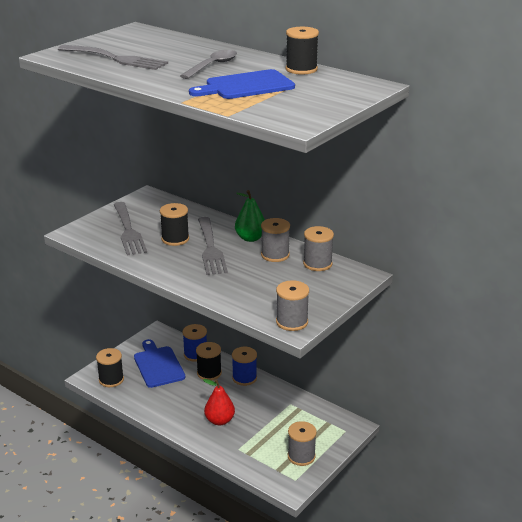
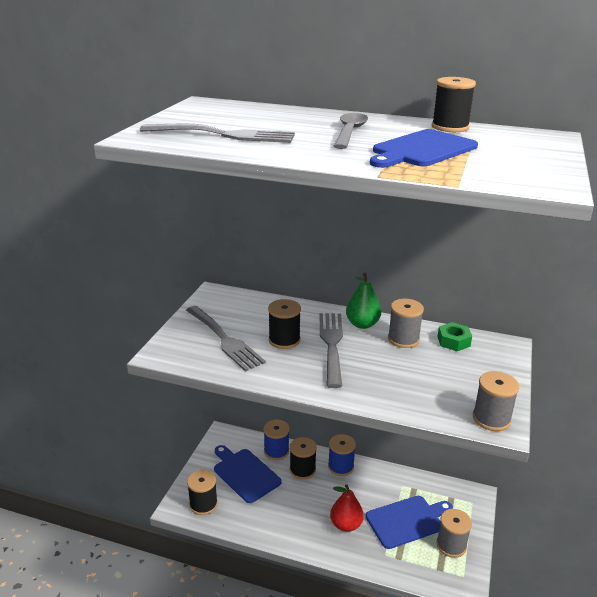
camera: 20 degrees left, 0 degrees up
(211, 248) = (331, 344): grey fork -> grey fork turned 150 degrees counterclockwise
(275, 430) = (407, 521): none -> blue cutting board
(317, 264) = (453, 341): grey spool -> green nut

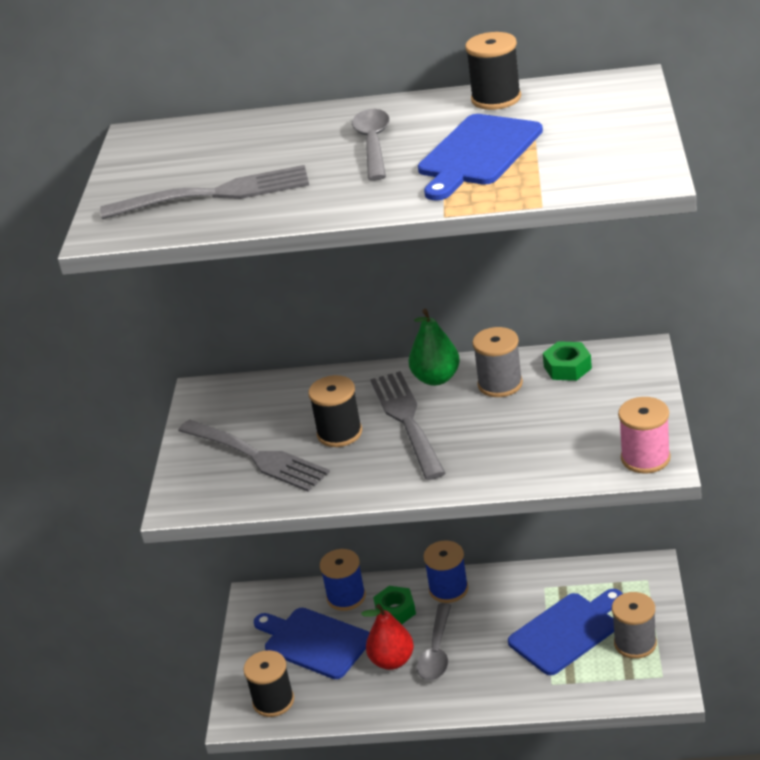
camera: 10 degrees left, 5 degrees up
(302, 470) = (395, 611): black spool -> green nut
(318, 505) = (436, 651): none -> grey spoon
(346, 524) = (485, 663): red pear -> red pear (392, 661)
(491, 419) = (645, 458): grey spool -> pink spool

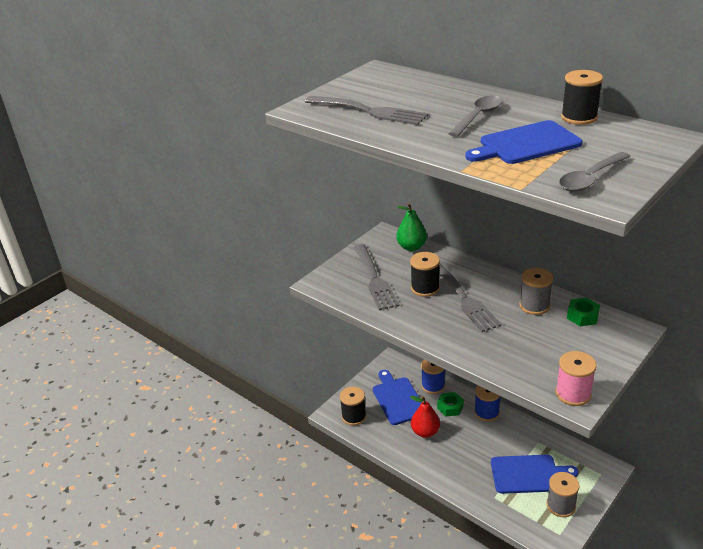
camera: 35 degrees right, 0 degrees up
(406, 420) = (464, 299): grey fork -> grey fork turned 135 degrees clockwise
(436, 378) = (503, 285): green pear -> green pear (411, 247)
(436, 651) = (451, 441): grey spoon -> grey spoon (590, 178)

